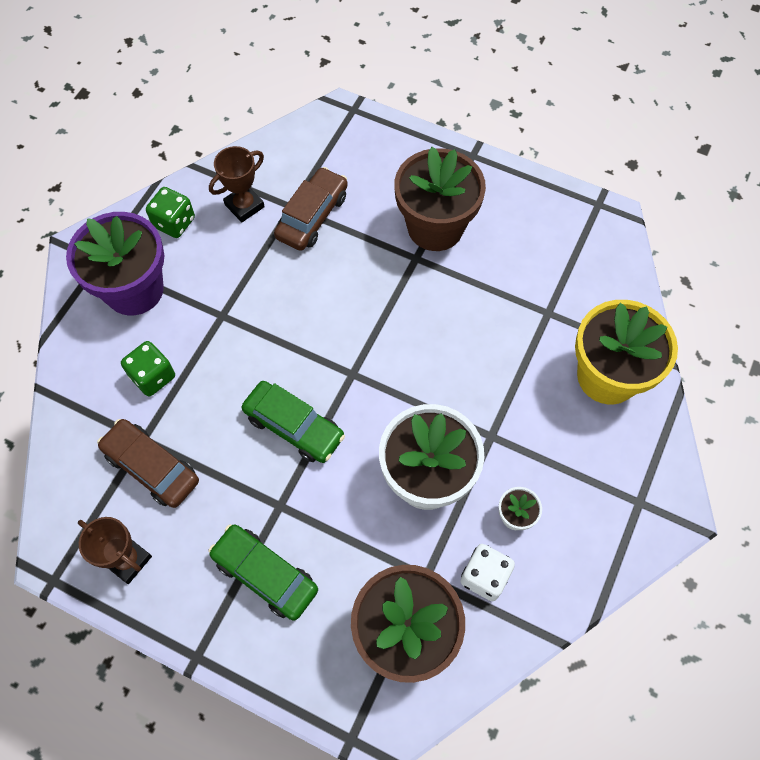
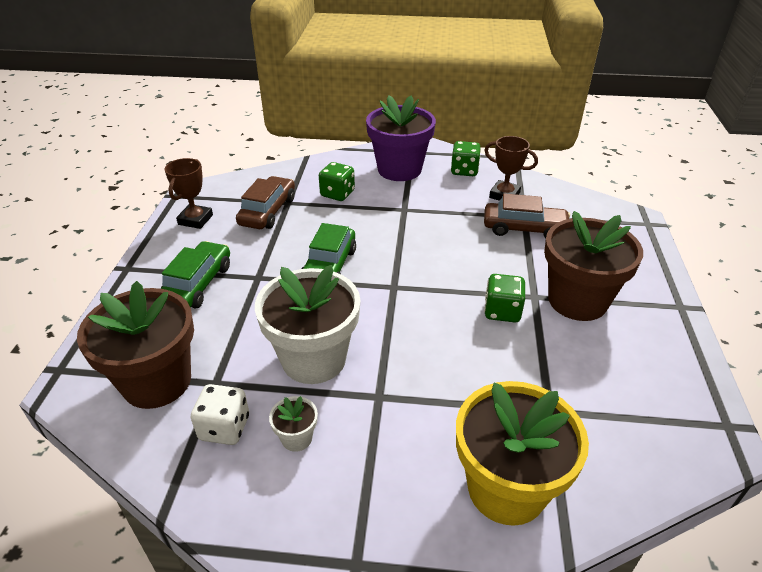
camera: 70 degrees right, 25 degrees down
(425, 293) = (502, 311): none -> green dice

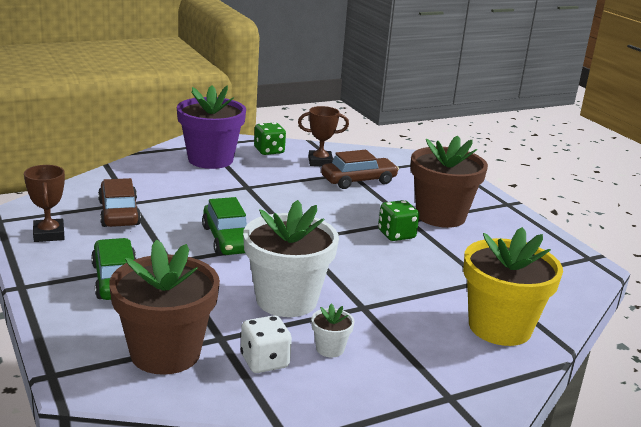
camera: 35 degrees left, 15 degrees down
(337, 194) = (173, 187): green dice -> none

